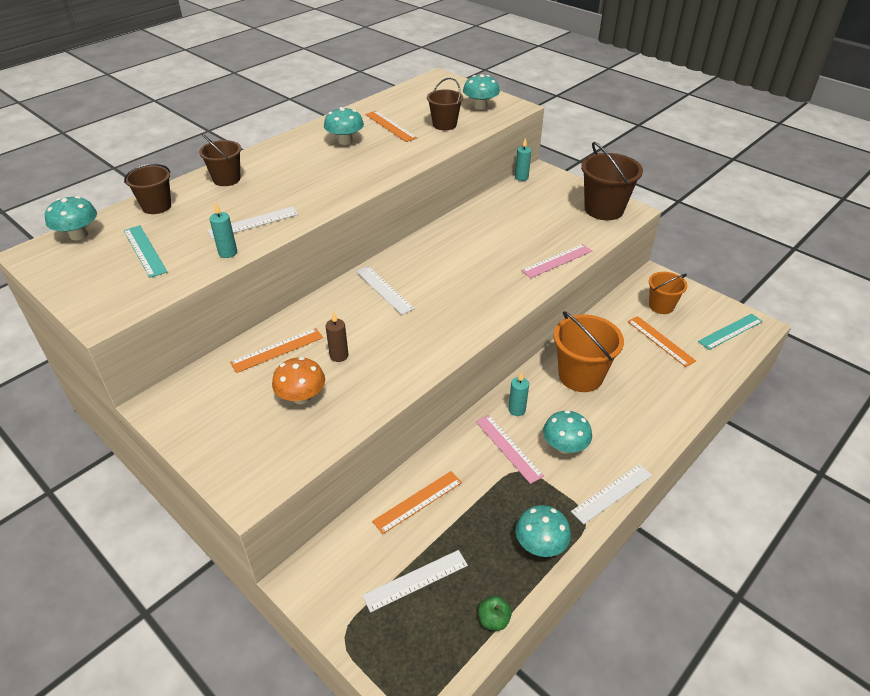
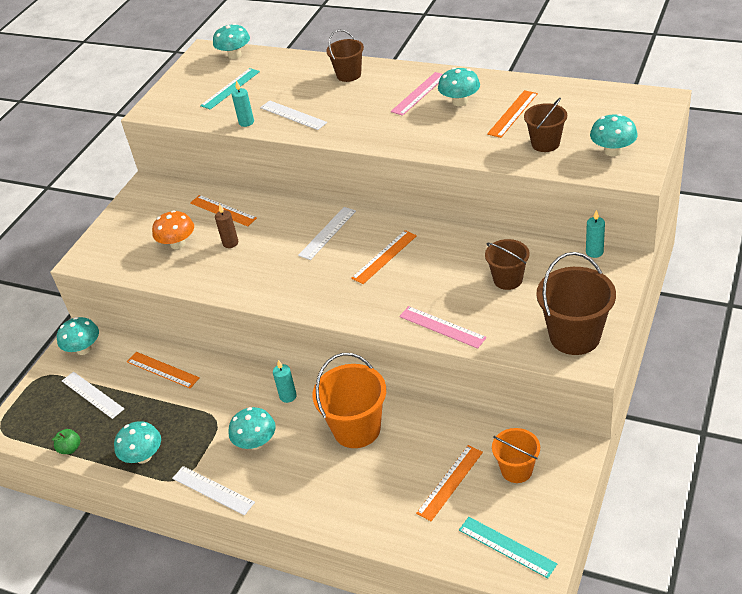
camera: 75 degrees right, 0 degrees up
(156, 206) = (289, 65): brown bucket -> brown bucket (508, 279)
(327, 577) = (84, 349): none -> turquoise mushroom
(446, 267) = (384, 257): none -> orange ruler
(508, 448) = (239, 405): pink ruler -> pink ruler (419, 93)

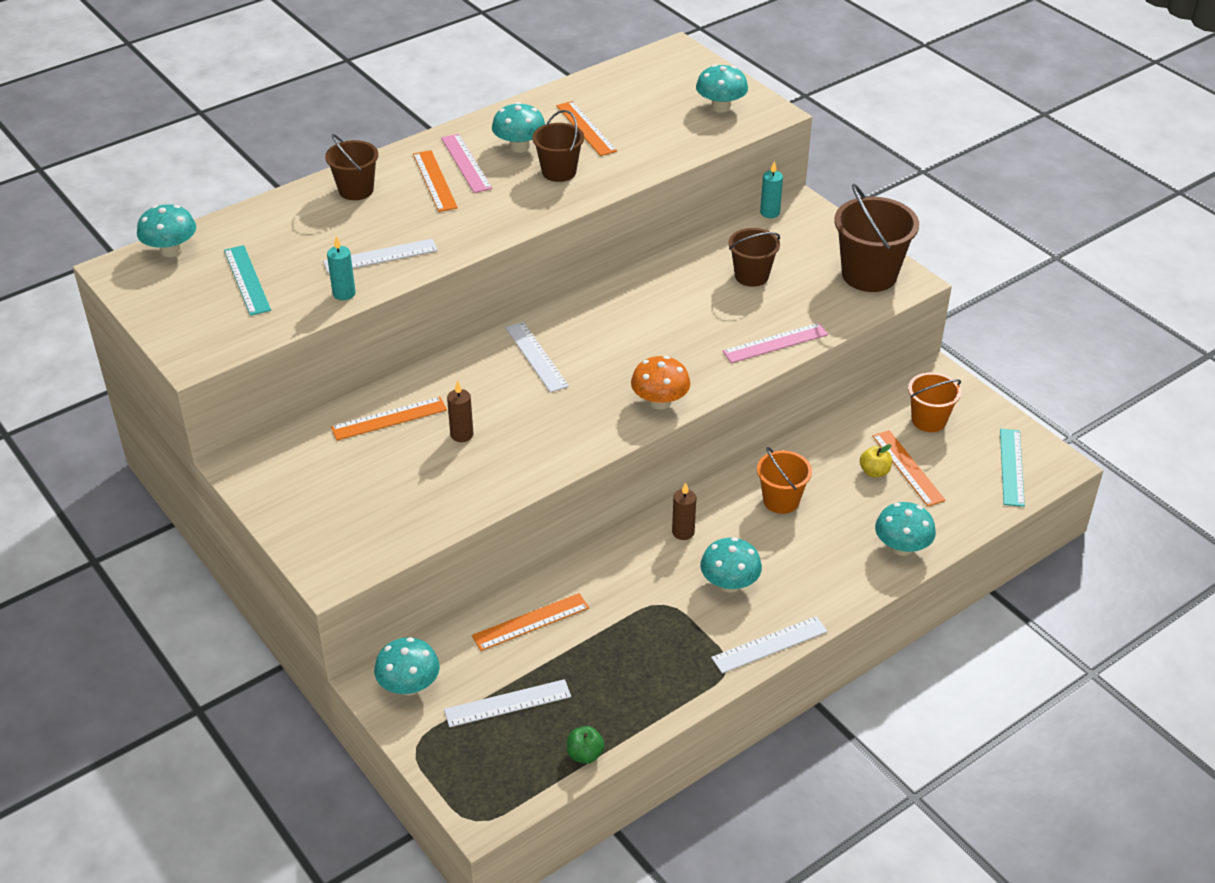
camera: 65 degrees left, 0 degrees up
(143, 456) = (662, 688): turquoise mushroom -> turquoise mushroom (902, 547)
(178, 244) = (408, 478): orange mushroom -> orange mushroom (660, 402)
(288, 396) = (683, 532): turquoise candle -> brown candle
(356, 429) = (781, 500): orange bucket -> orange bucket, size x0.62
(384, 257) = (625, 335): orange ruler -> orange ruler (434, 181)
(429, 465) = (874, 472): none -> yellow apple
(507, 547) = (1012, 467): turquoise ruler -> turquoise ruler turned 60 degrees counterclockwise
(545, 143) = (661, 133): brown bucket -> brown bucket (559, 172)

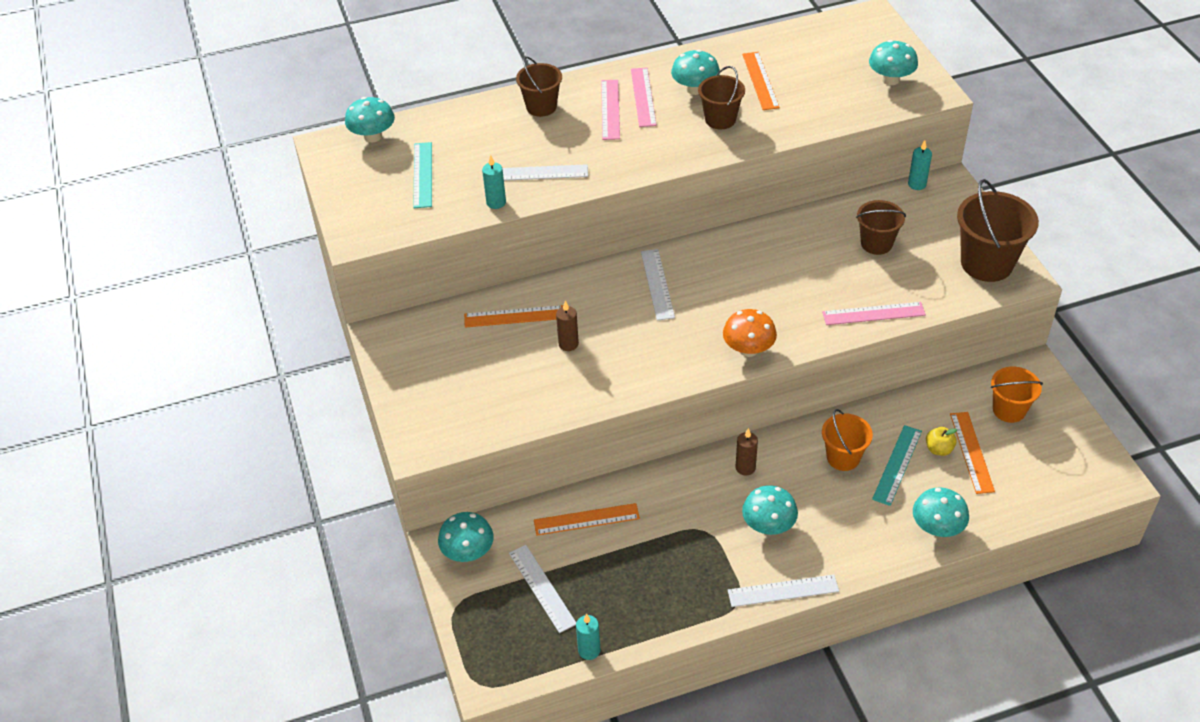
camera: 20 degrees right, 5 degrees up
(434, 181) = (610, 109): orange ruler -> pink ruler
(507, 703) = (542, 588): white ruler -> white ruler turned 60 degrees clockwise
(585, 754) = (589, 650): green apple -> turquoise candle
(1012, 467) = (1071, 473): turquoise ruler -> turquoise ruler (897, 465)

